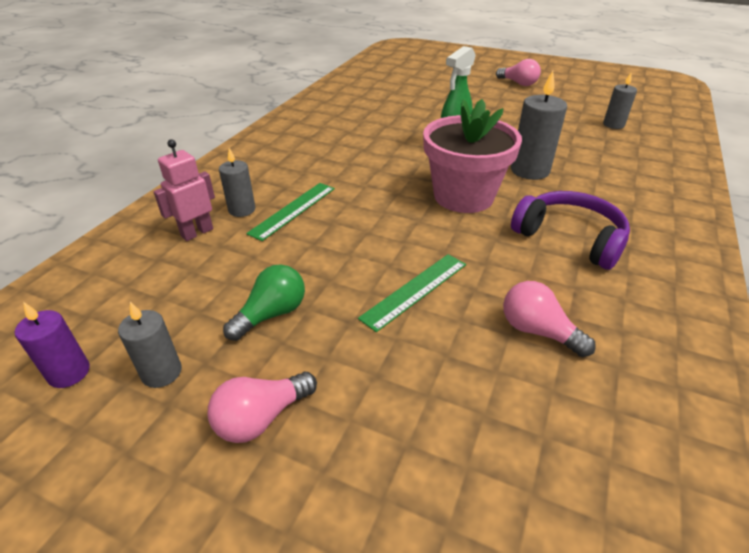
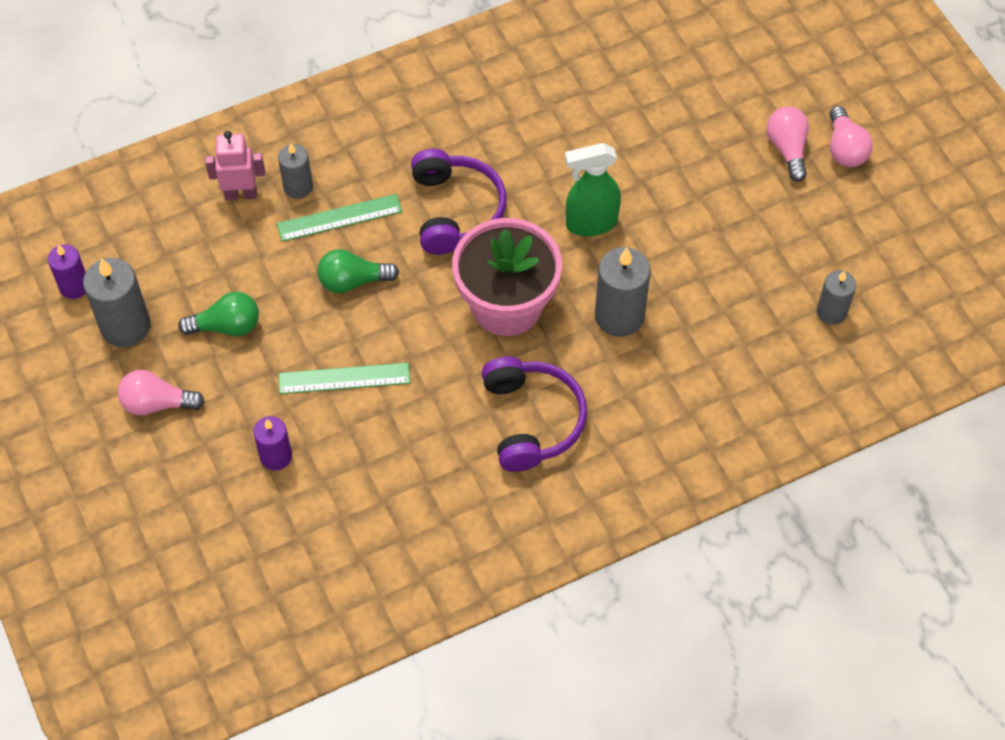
camera: 40 degrees right, 20 degrees up
(161, 372) = (125, 326): grey candle -> grey candle, size x1.62
(345, 235) = (353, 281): none -> green light bulb
(368, 174) = (455, 210): none -> purple headphones
(433, 381) = (276, 456): none -> purple candle
(537, 331) = (387, 475): pink light bulb -> pink light bulb (787, 149)

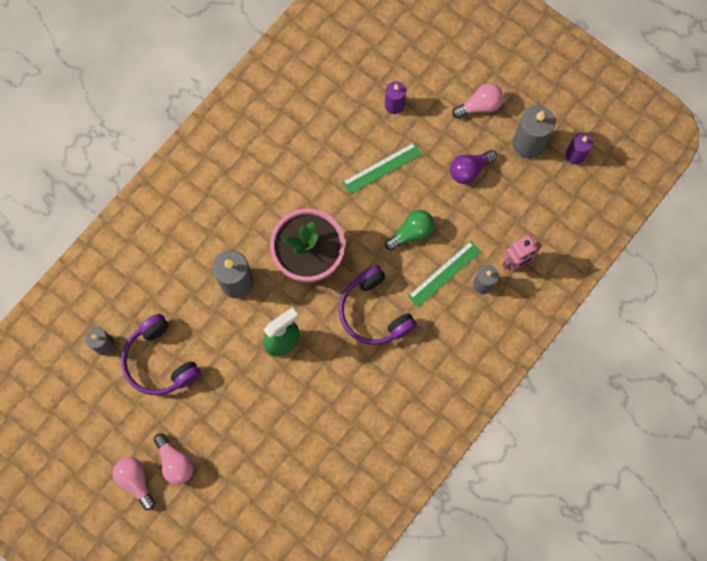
camera: 155 degrees right, 15 degrees up
(226, 326) = (469, 170): green light bulb -> purple light bulb
(531, 420) = (259, 190): purple headphones -> purple headphones (160, 361)

